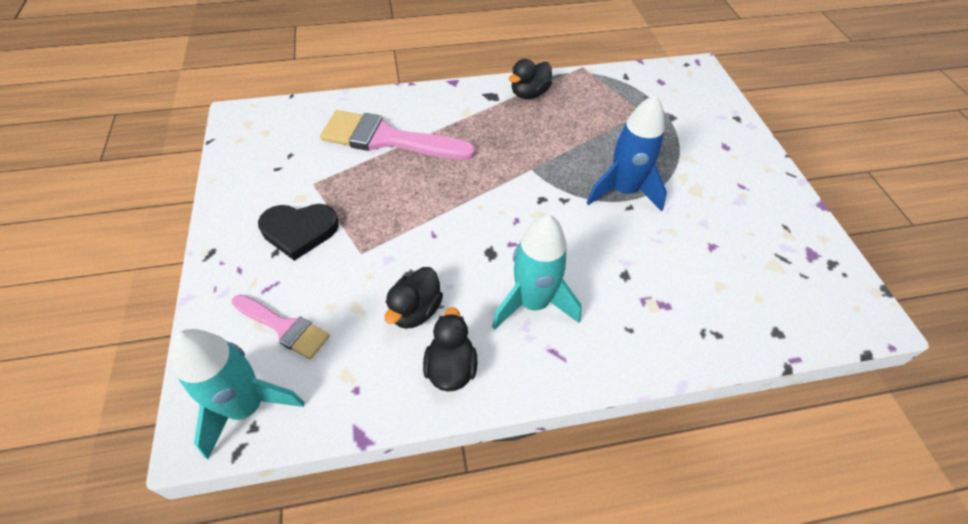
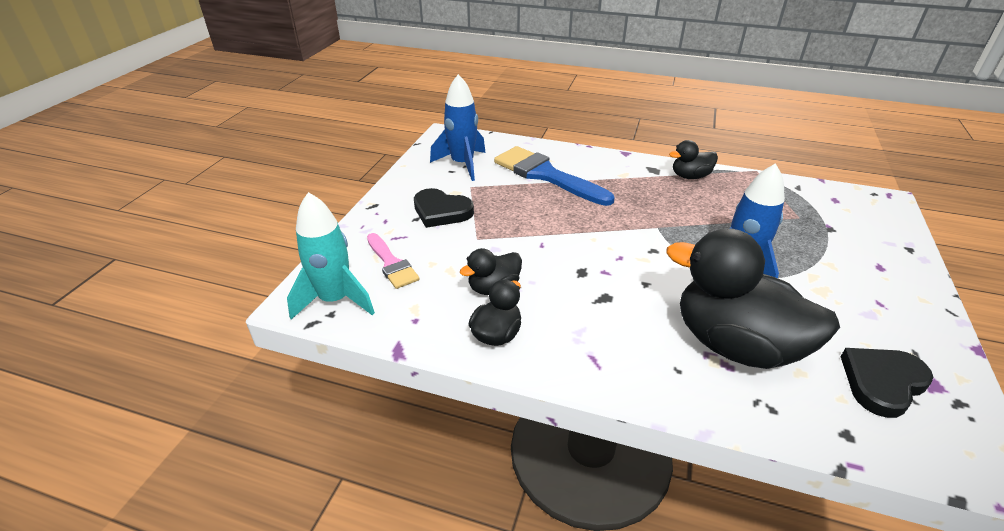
camera: 30 degrees right, 15 degrees down
(285, 154) = (462, 164): none -> blue rocket
(388, 139) = (546, 175): pink brush -> blue brush
(533, 303) = (596, 318): turquoise rocket -> none
(660, 280) = (735, 345): none -> black duck
(778, 268) = (882, 382): none -> black heart

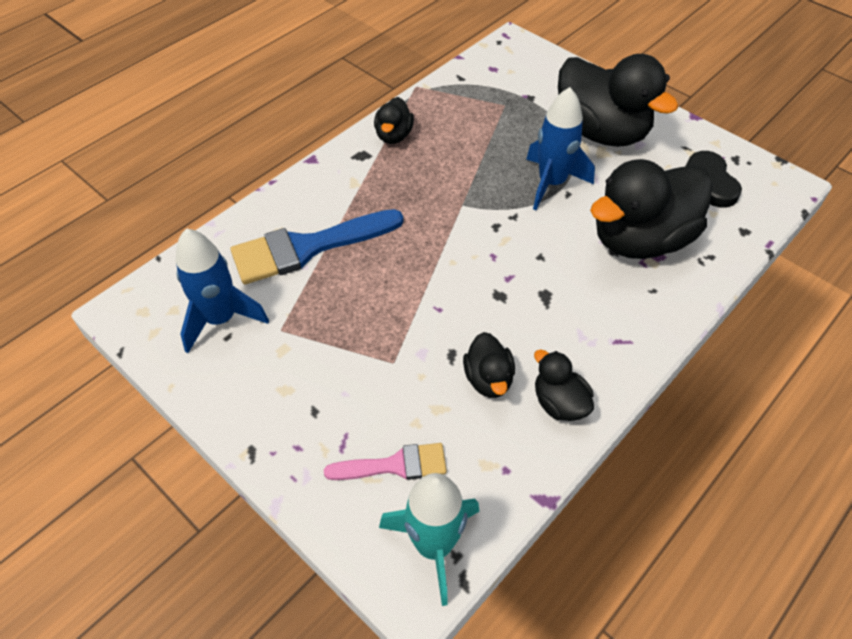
camera: 65 degrees left, 15 degrees up
(441, 211) = (316, 379): black heart -> none
(848, 283) = (601, 132): none -> black duck

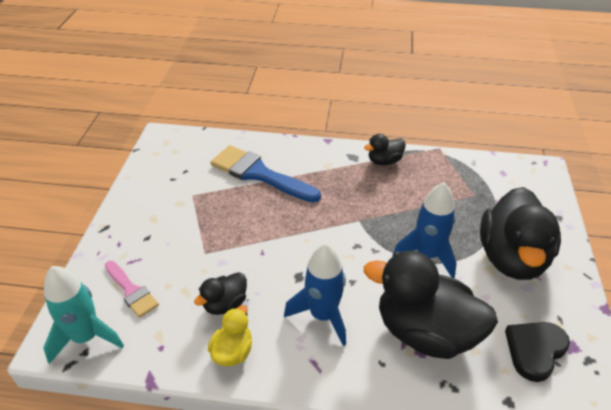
camera: 55 degrees right, 10 degrees down
(221, 319) = (182, 170): blue rocket -> blue rocket (323, 315)
(559, 403) = (232, 351): black duck -> yellow duck

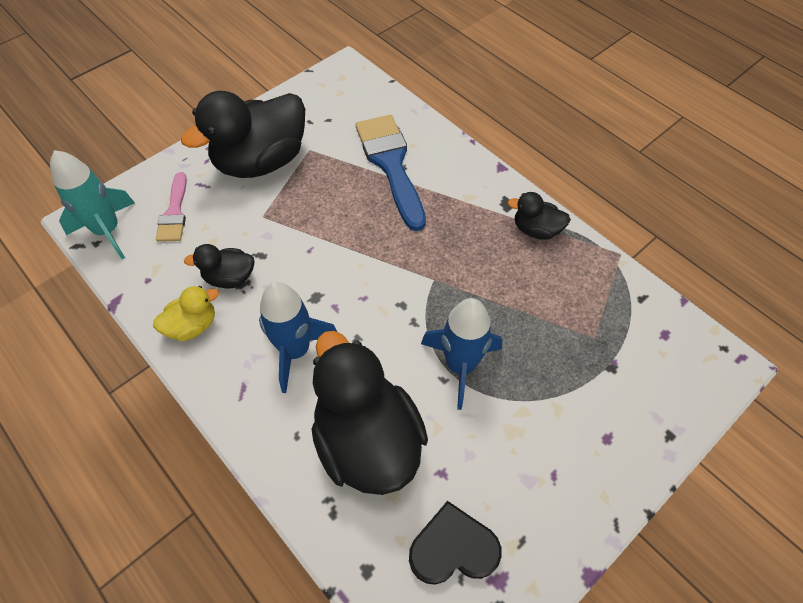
camera: 40 degrees right, 15 degrees up
(511, 258) = (549, 437): black duck -> black duck (261, 161)

